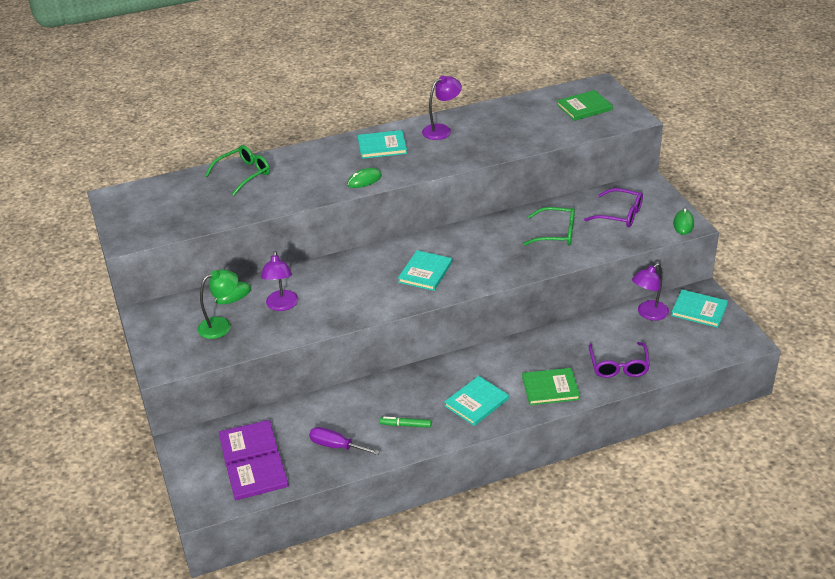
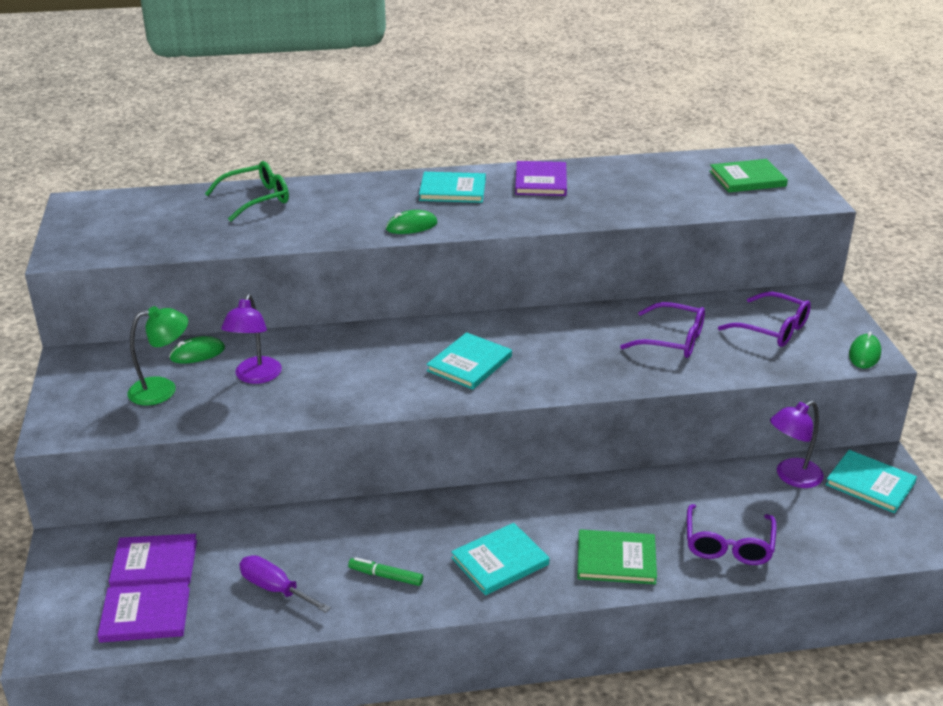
camera: 10 degrees right, 5 degrees down
(442, 130) = (541, 181): purple lamp -> purple book
(556, 233) = (672, 340): green glasses -> purple glasses

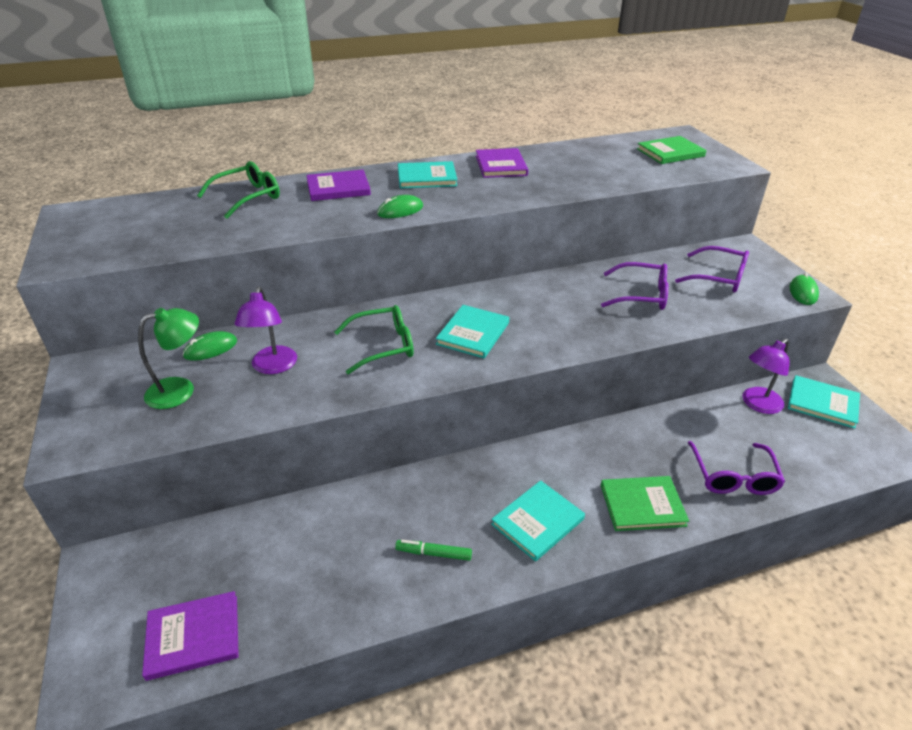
camera: 10 degrees left, 5 degrees up
(154, 564) = (195, 572): purple book -> purple book (338, 188)
(275, 589) = (326, 584): purple screwdriver -> none
(371, 367) = (383, 346): none -> green glasses

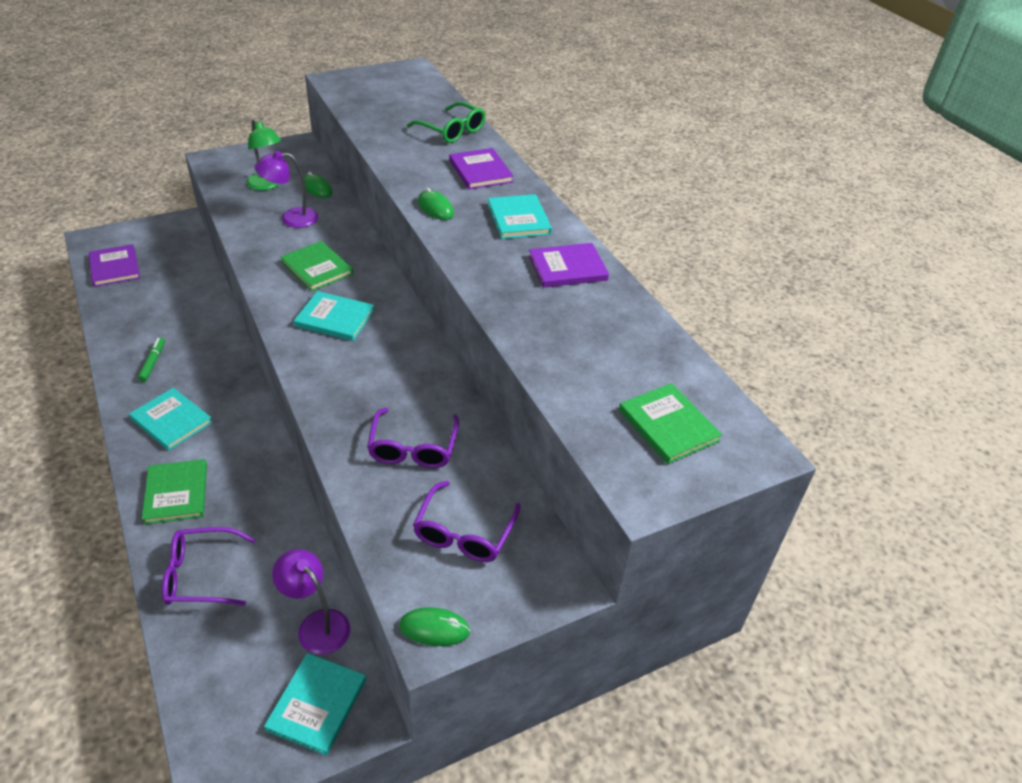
camera: 80 degrees right, 5 degrees up
(383, 346) = (317, 268): green glasses -> green book

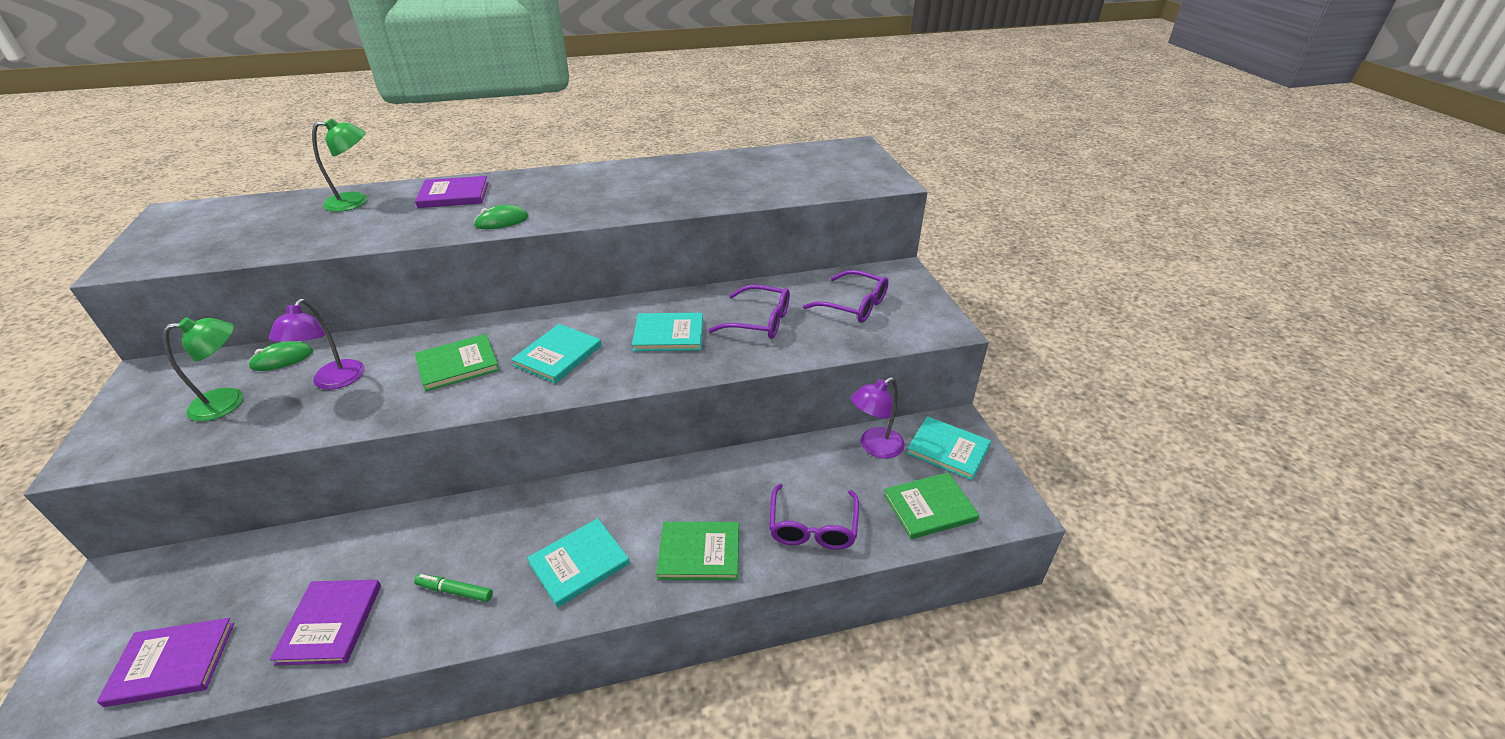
camera: 75 degrees left, 5 degrees down
(434, 628) = (939, 325): green mouse -> none
(452, 131) = (356, 202): green glasses -> green lamp
(518, 219) = (552, 186): turquoise book -> turquoise book (668, 334)
(567, 268) = (638, 175): purple book -> purple book (330, 623)
(668, 425) = (829, 166): green book -> green book (929, 507)

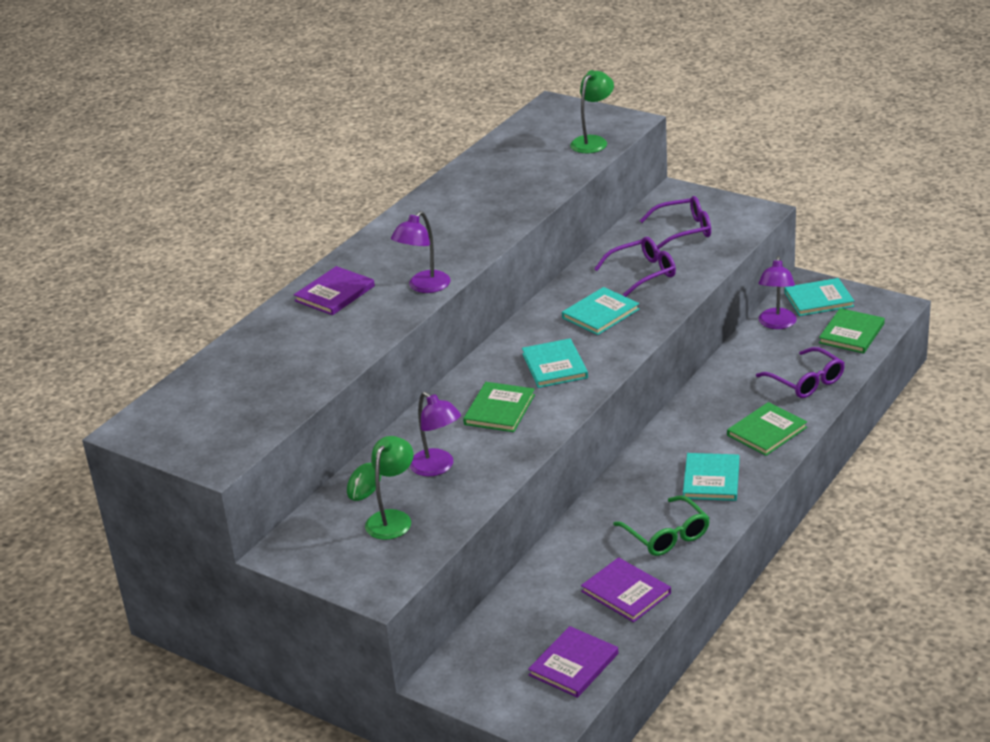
camera: 40 degrees left, 5 degrees down
(356, 202) = (268, 339): green lamp -> green lamp (593, 141)
(455, 591) = (666, 535): green marker -> green glasses
(502, 221) = (424, 287): green mouse -> purple lamp

